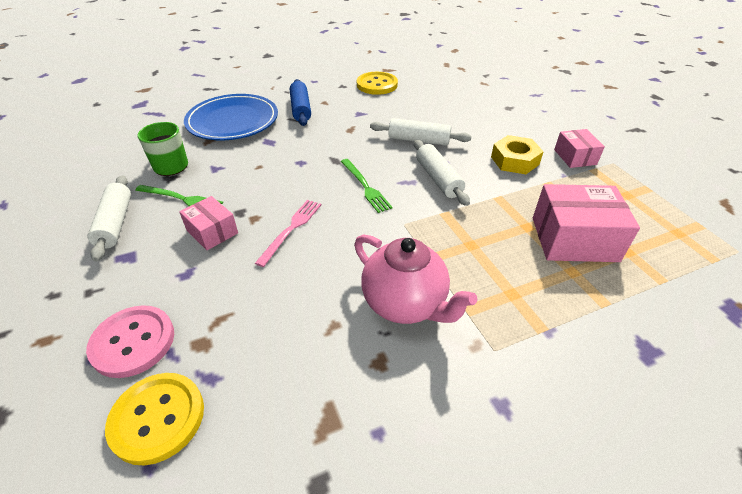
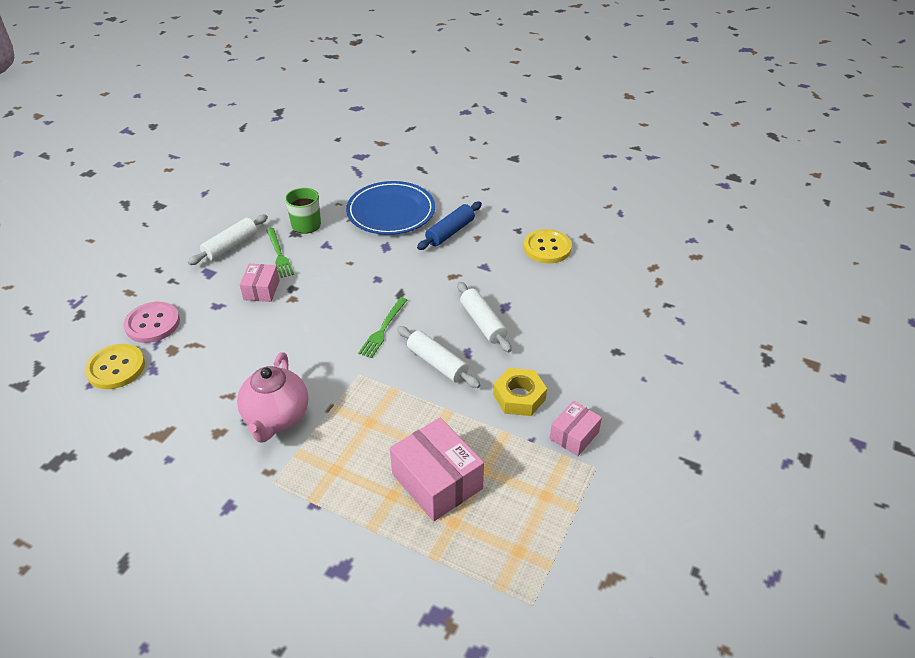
camera: 50 degrees right, 0 degrees up
(291, 229) = (298, 323): pink fork -> none
(438, 179) = (437, 363): white rolling pin -> white rolling pin turned 75 degrees counterclockwise

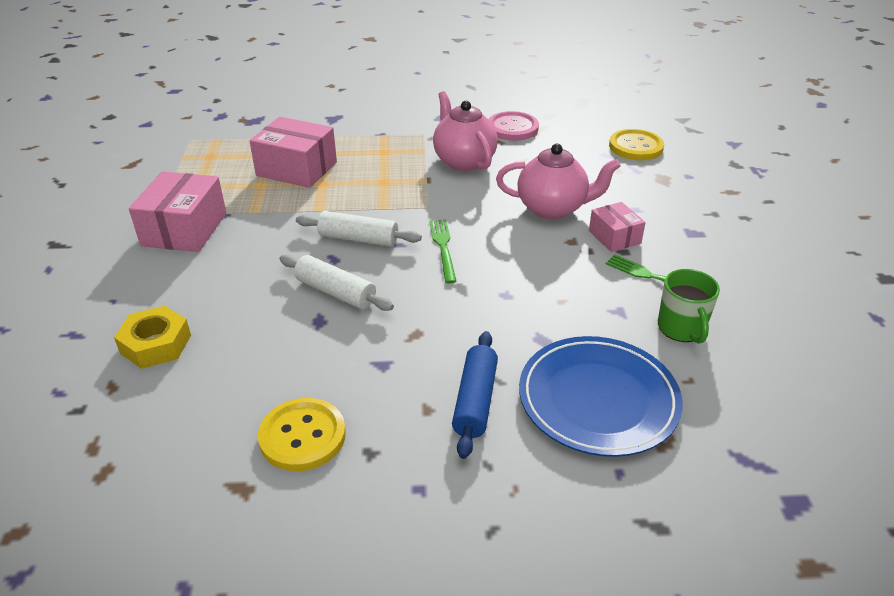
camera: 150 degrees right, 5 degrees down
(152, 324) = (663, 179): pink button -> pink button (512, 128)
(230, 246) = (720, 266): white rolling pin -> none
(270, 331) = (552, 208): none -> pink teapot
(519, 397) = (254, 240): yellow nut -> yellow nut (156, 344)
(574, 435) = (184, 229): pink box -> pink box, size x1.73

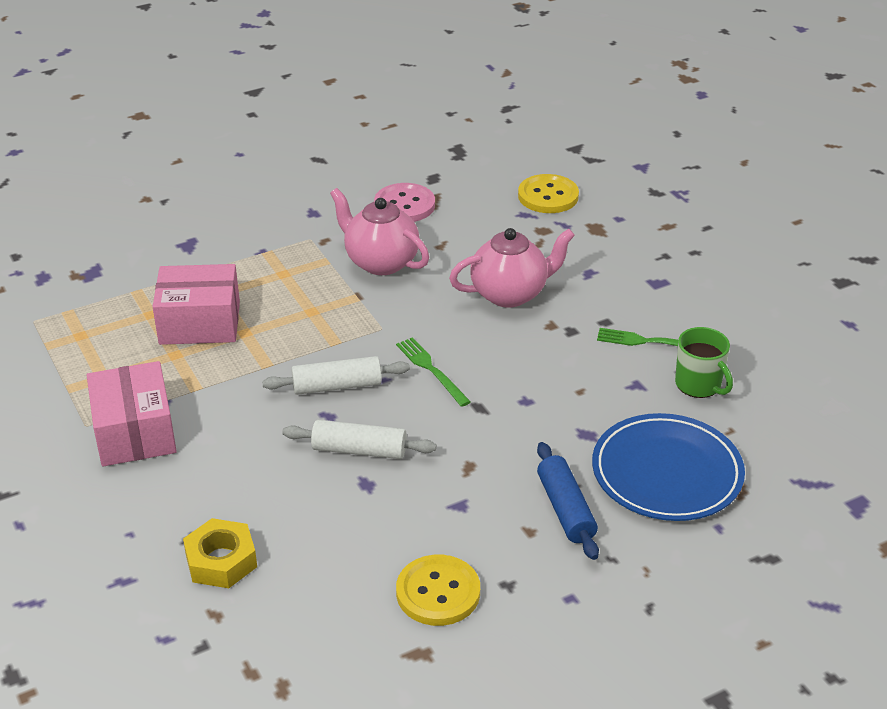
camera: 25 degrees left, 0 degrees up
(614, 237) = (588, 309): pink box -> none

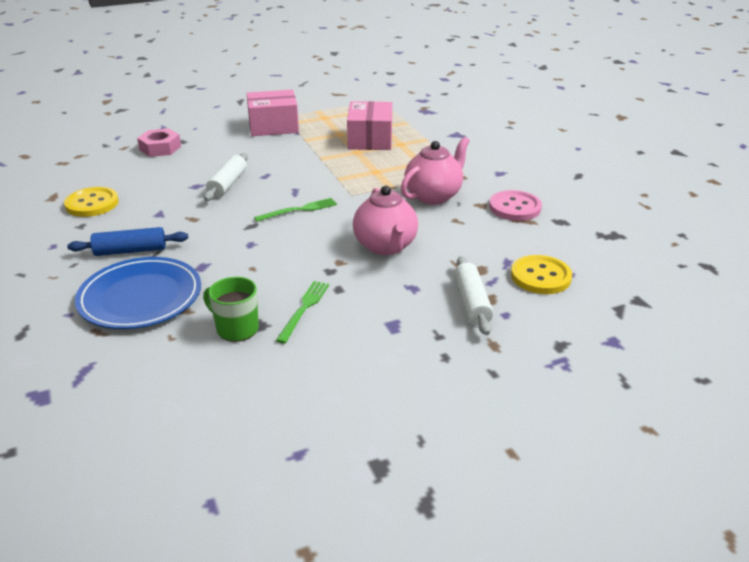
camera: 95 degrees right, 5 degrees down
(221, 561) = (160, 148): yellow nut -> pink nut
(337, 386) = (293, 178): white rolling pin -> white rolling pin (471, 303)
(699, 385) = (236, 328): green mug -> green mug turned 60 degrees clockwise

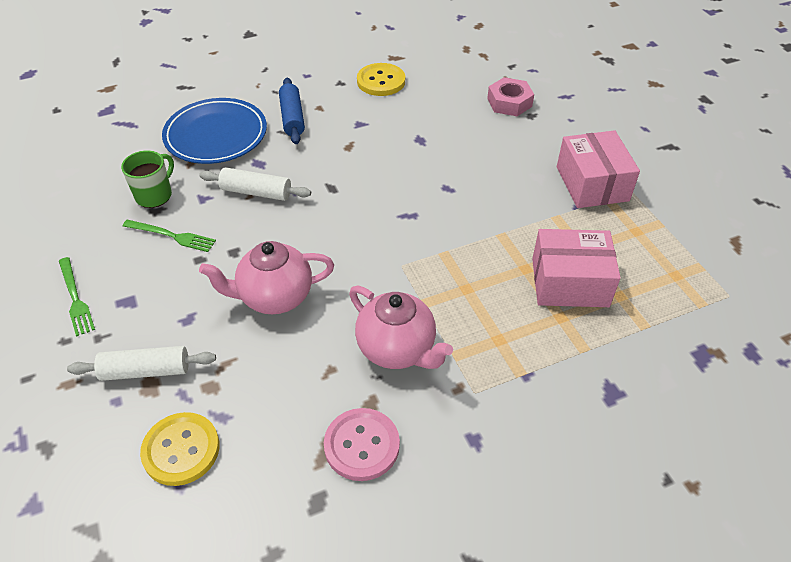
camera: 90 degrees right, 15 degrees up
(228, 184) = (424, 161): white rolling pin -> white rolling pin (256, 192)
(299, 210) = (363, 221): green fork -> green fork (75, 298)

